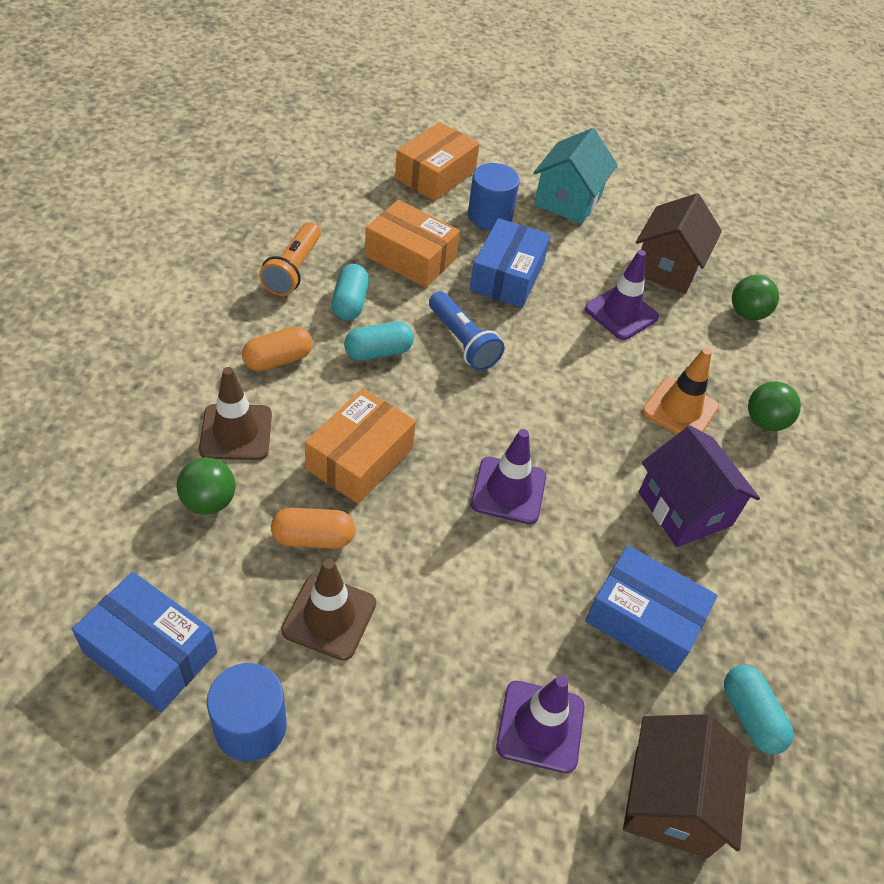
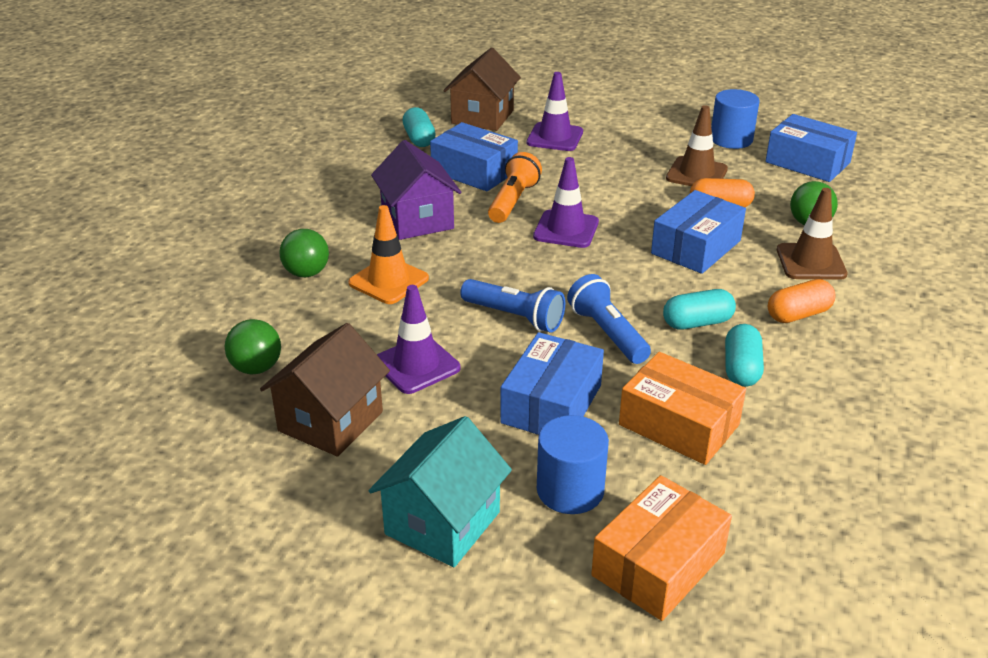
camera: 170 degrees left, 15 degrees down
(293, 270) = (823, 404): orange flashlight -> orange flashlight (513, 201)
(359, 458) = (696, 247): orange box -> blue box
(548, 361) = (514, 317): none -> blue flashlight

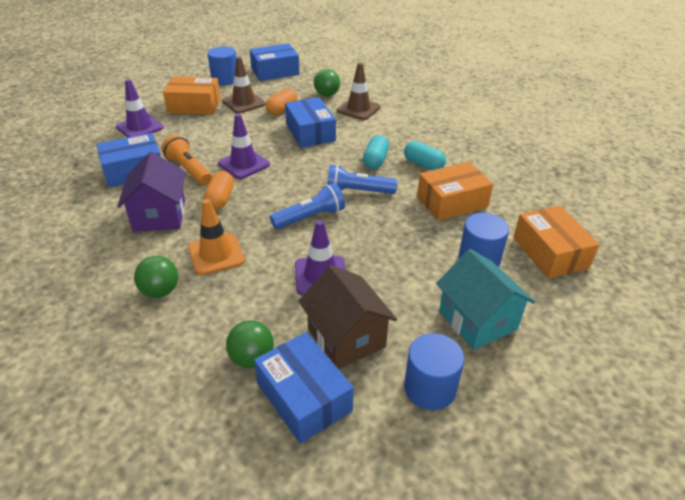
camera: 60 degrees left, 5 degrees up
(296, 514) = (429, 388): none -> blue cylinder
(417, 220) = (159, 215): purple house -> purple house turned 75 degrees clockwise
(419, 139) = (58, 176): turquoise capsule -> none
(482, 117) = (72, 142): brown house -> none
(551, 404) = (402, 236): blue box -> blue box (304, 397)
(643, 147) = (194, 105): none -> orange box
(798, 314) = (396, 131): orange capsule -> orange capsule (220, 199)

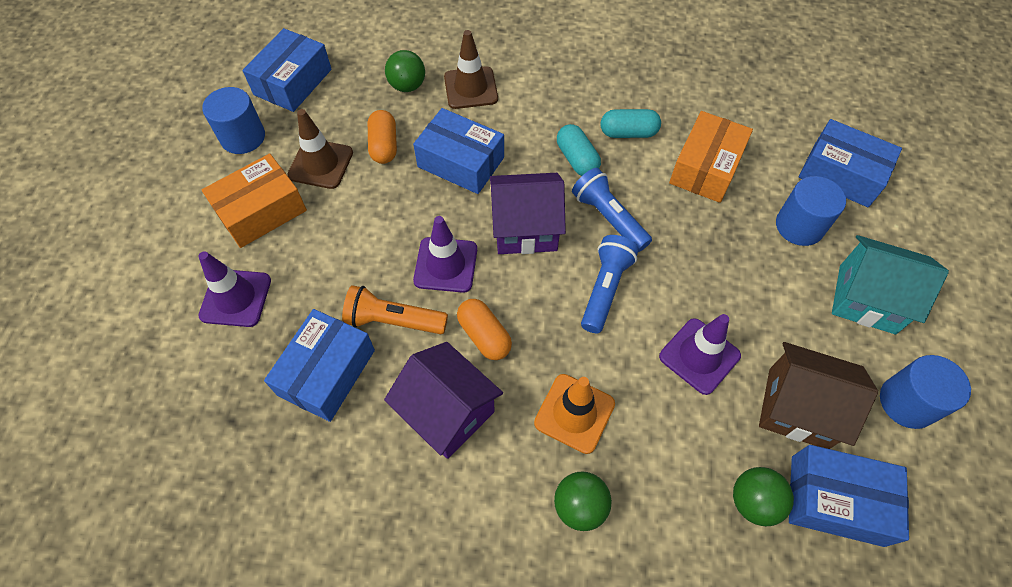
camera: 40 degrees left, 20 degrees up
(304, 172) = (525, 228): none -> purple house
(357, 191) = (609, 218): blue flashlight -> blue flashlight turned 90 degrees clockwise
(550, 252) = (841, 174): orange box -> blue box

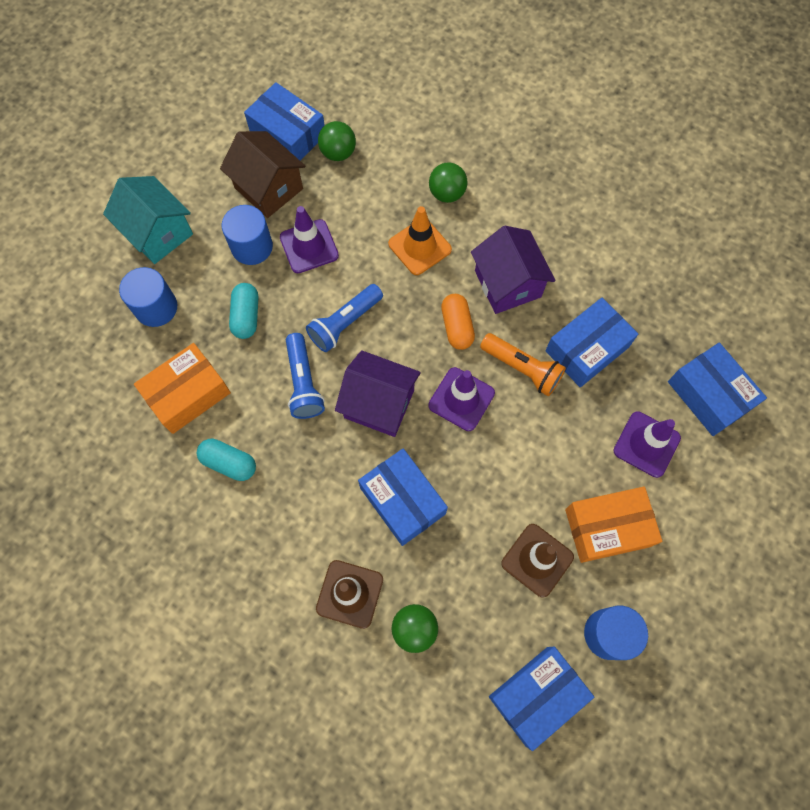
camera: 155 degrees left, 10 degrees up
(384, 145) = (468, 555): orange capsule -> none
(577, 159) = (294, 454): turquoise capsule -> turquoise capsule (246, 316)
(841, 174) = (81, 336): blue box -> blue box (709, 395)
(907, 402) = (195, 162): blue cylinder -> blue cylinder (252, 247)

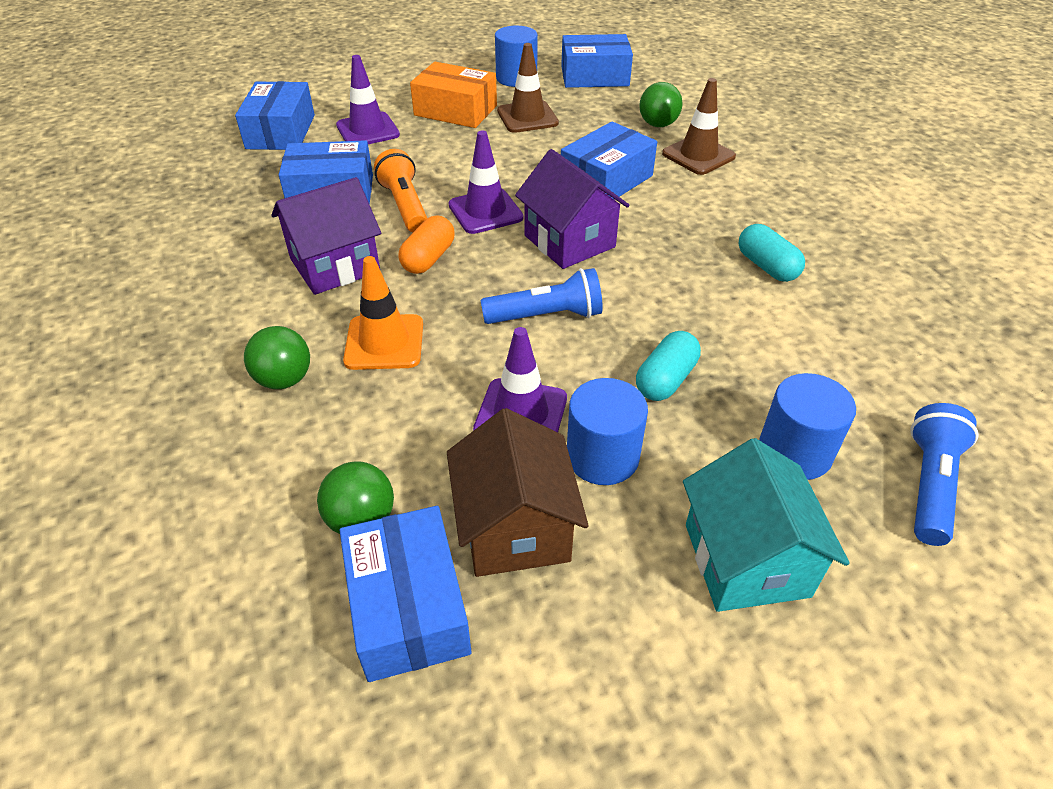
camera: 145 degrees left, 25 degrees down
(187, 394) = (789, 340): orange box -> none
(303, 383) = (638, 289): blue flashlight -> blue flashlight (930, 484)
(402, 501) = (606, 180): blue box -> blue box turned 45 degrees clockwise
(507, 284) = (335, 265): purple house -> purple house turned 45 degrees clockwise

